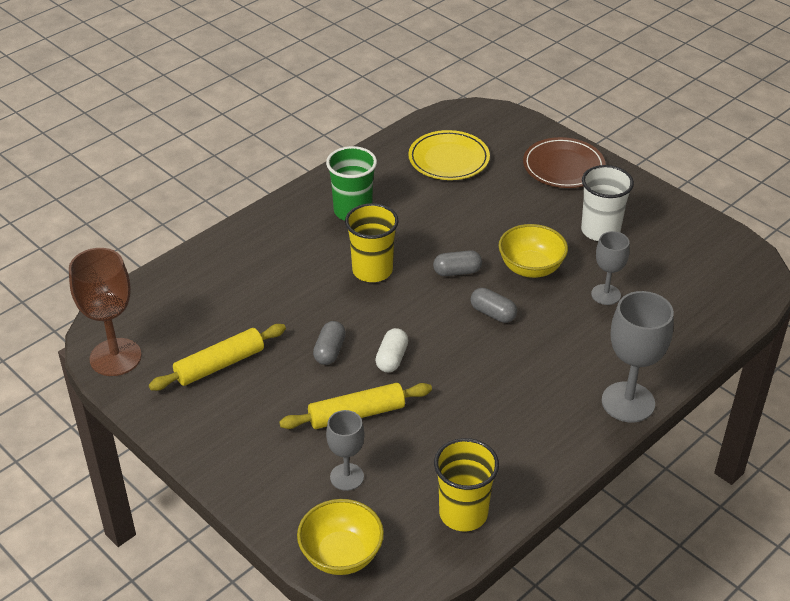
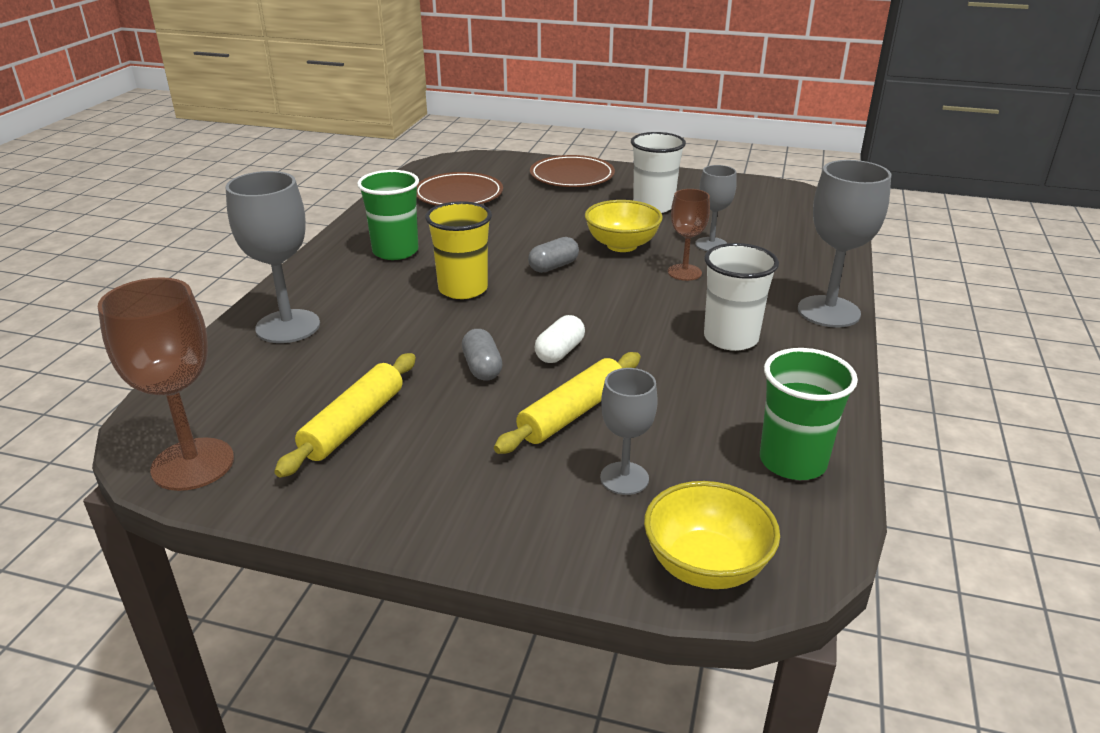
camera: 30 degrees left, 10 degrees down
(232, 262) = (288, 326): none -> grey goblet
(392, 358) = (559, 352): white capsule -> white capsule turned 45 degrees clockwise
(448, 159) = (458, 195): yellow plate -> brown plate
(463, 513) = (792, 461): yellow cup -> green cup
(493, 313) = (624, 286): grey capsule -> none
(524, 396) = (731, 338): none -> white cup
(553, 317) = (684, 272): none -> brown goblet

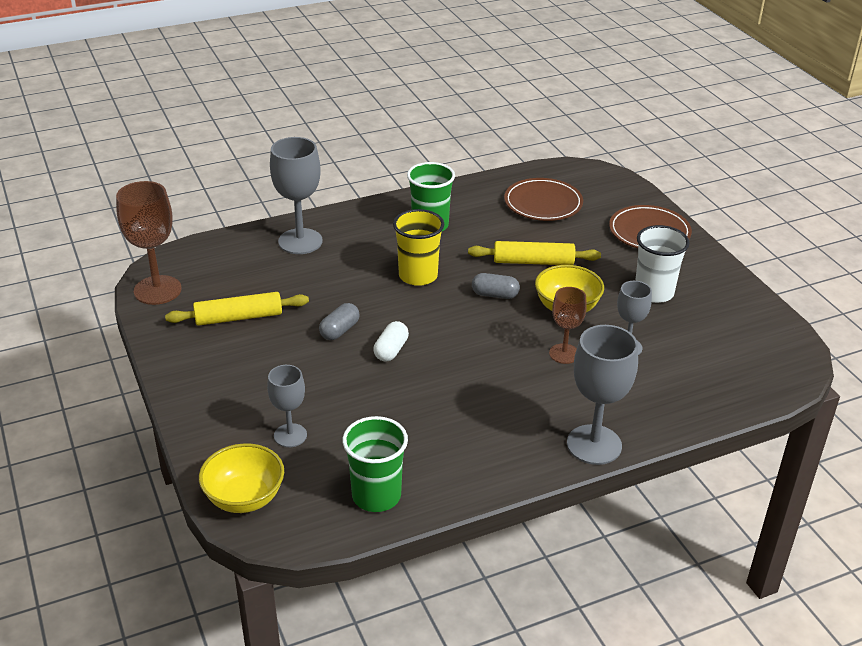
camera: 50 degrees right, 5 degrees up
(559, 352) = (391, 350): white capsule -> white capsule turned 60 degrees counterclockwise
(572, 413) = (331, 387): yellow rolling pin -> yellow rolling pin (533, 262)
(731, 338) = (495, 413): white cup -> none

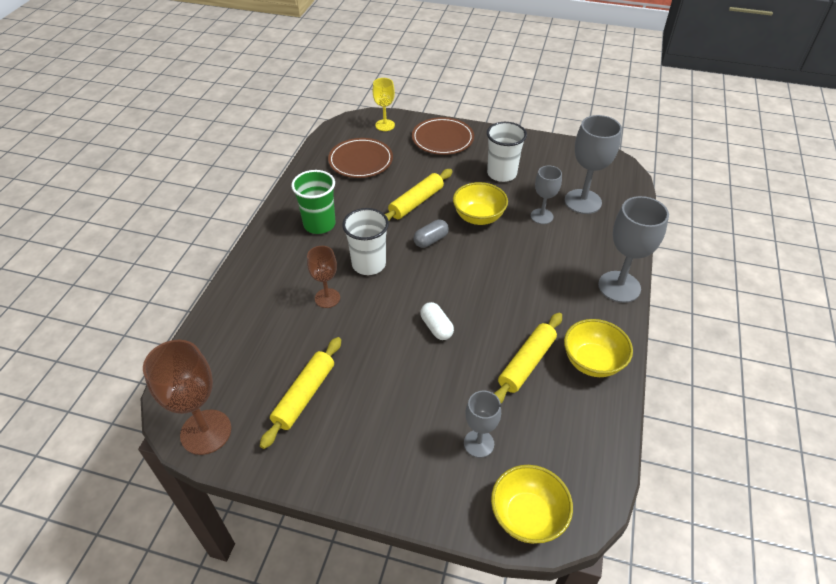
camera: 50 degrees left, 10 degrees up
(300, 241) = (252, 303): grey goblet -> grey goblet (583, 201)
(339, 330) = (385, 343): grey capsule -> none
(376, 496) = (585, 428): green cup -> none
(412, 424) = (526, 363): none -> yellow rolling pin
(418, 276) = (369, 264): yellow cup -> white cup
(465, 467) = (592, 362): none -> yellow bowl
(564, 354) = (522, 246): brown goblet -> brown goblet (327, 298)
(615, 190) = (385, 125): none -> yellow goblet

